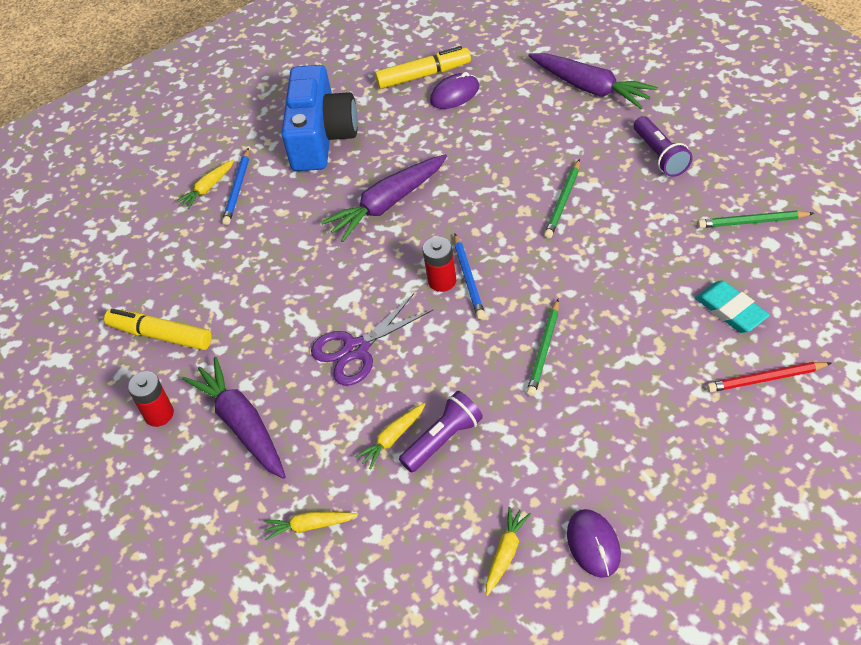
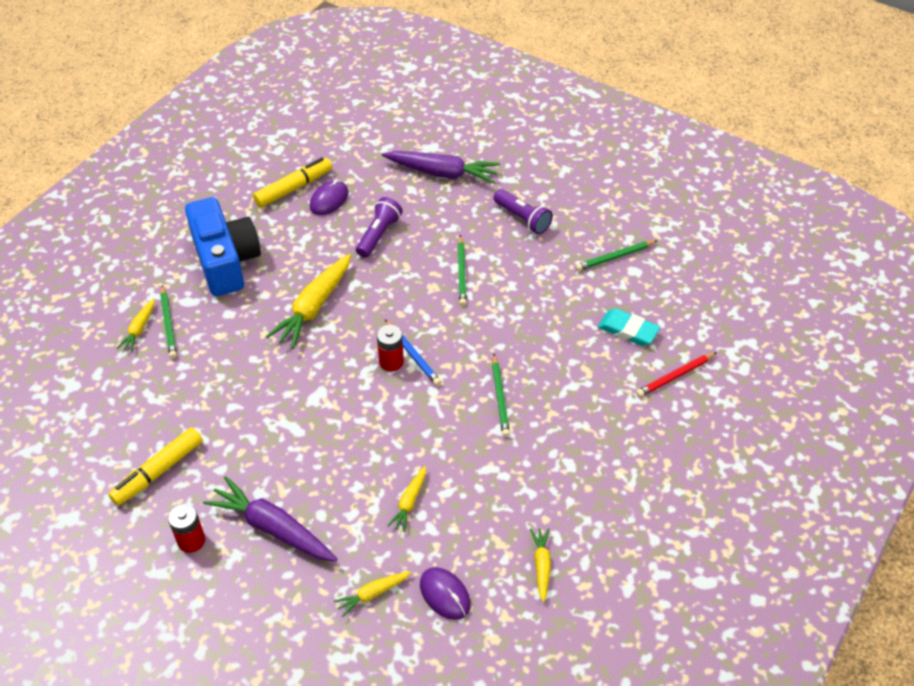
camera: 30 degrees left, 0 degrees up
(161, 335) = (158, 471): yellow marker -> yellow marker turned 45 degrees counterclockwise
(237, 189) = (168, 324): blue pencil -> green pencil
(356, 349) = (344, 437): purple scissors -> none
(387, 204) = (314, 307): purple carrot -> yellow carrot
(443, 440) = (452, 491): purple flashlight -> purple flashlight (379, 235)
(593, 544) = (604, 538): purple mouse -> purple mouse (445, 594)

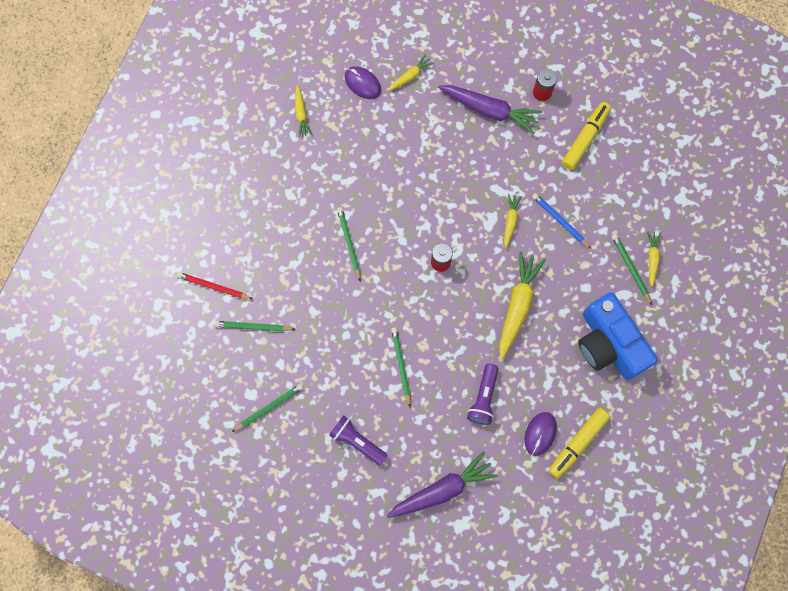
camera: 170 degrees right, 25 degrees up
(409, 502) = (400, 145): yellow carrot -> yellow carrot (510, 221)
(412, 355) = (425, 272): blue pencil -> blue pencil (560, 220)
(442, 173) = (442, 489): purple carrot -> purple carrot turned 150 degrees clockwise
(628, 330) = (253, 326): turquoise eraser -> green pencil
(674, 376) = (213, 286): red pencil -> red pencil turned 120 degrees counterclockwise

